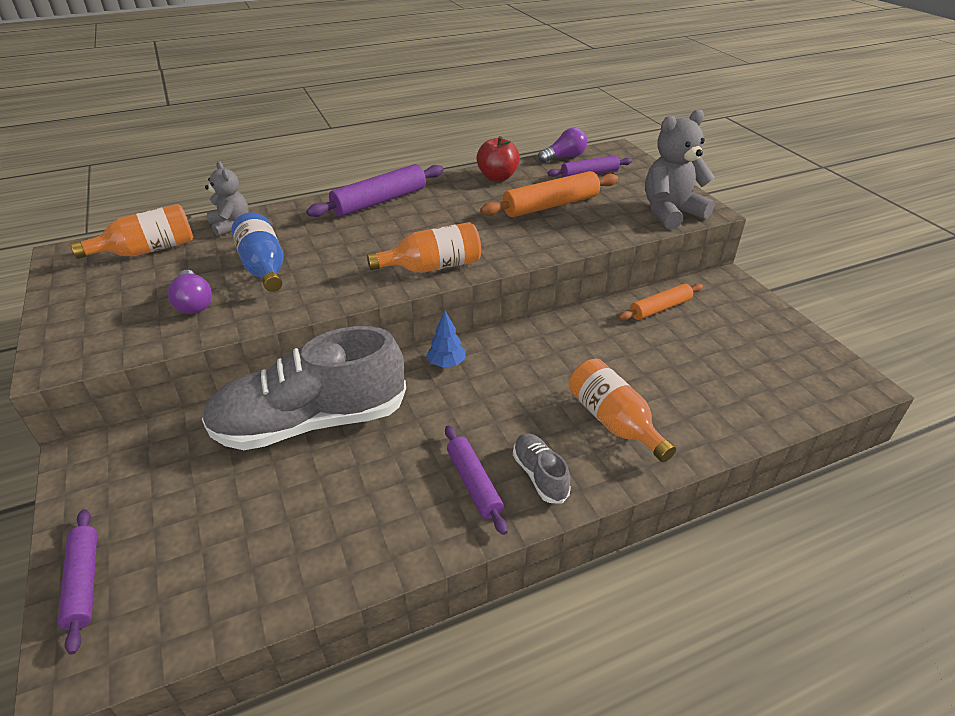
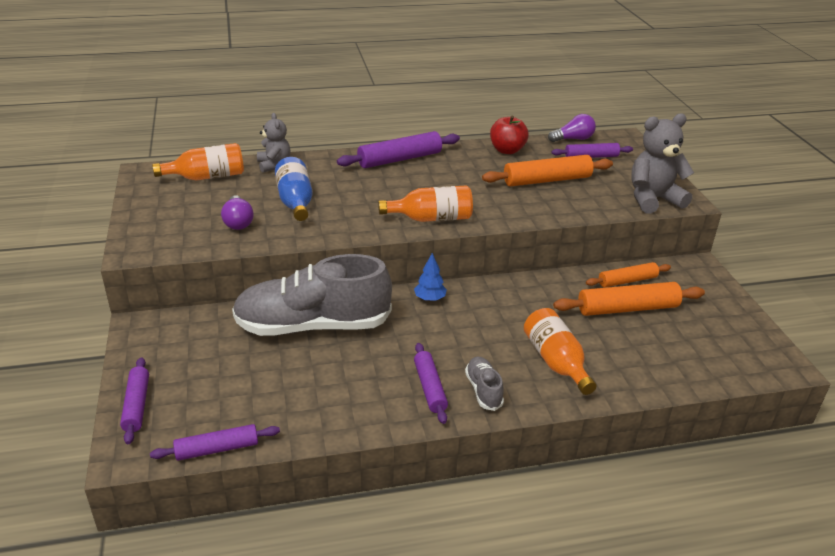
camera: 10 degrees right, 5 degrees down
(206, 632) = (217, 449): none -> purple rolling pin
(671, 341) = (627, 308): none -> orange rolling pin

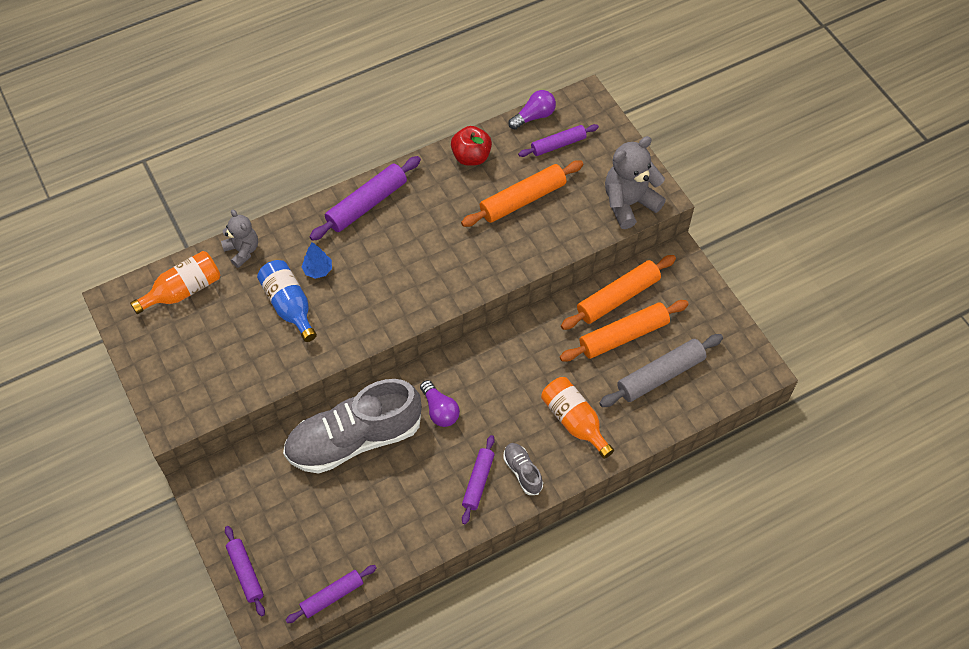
camera: 15 degrees left, 25 degrees up
(238, 222) = (247, 352): purple light bulb -> purple light bulb (440, 410)
(430, 299) = (446, 374): blue tree -> blue tree (318, 270)
(430, 388) = (478, 482): purple rolling pin -> purple rolling pin turned 45 degrees clockwise
(431, 218) = (428, 294): orange bottle -> none
(627, 281) = (617, 297): orange rolling pin -> orange rolling pin, size x1.57
(663, 346) = (660, 375): none -> grey rolling pin

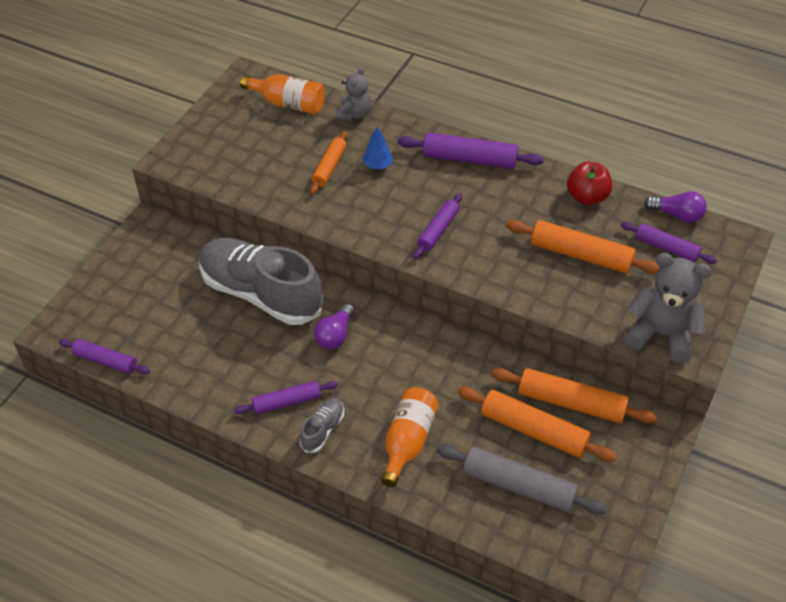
camera: 55 degrees right, 10 degrees down
(245, 573) = (90, 294): purple rolling pin -> purple rolling pin (438, 230)
(289, 305) = (329, 167): blue bottle -> orange rolling pin

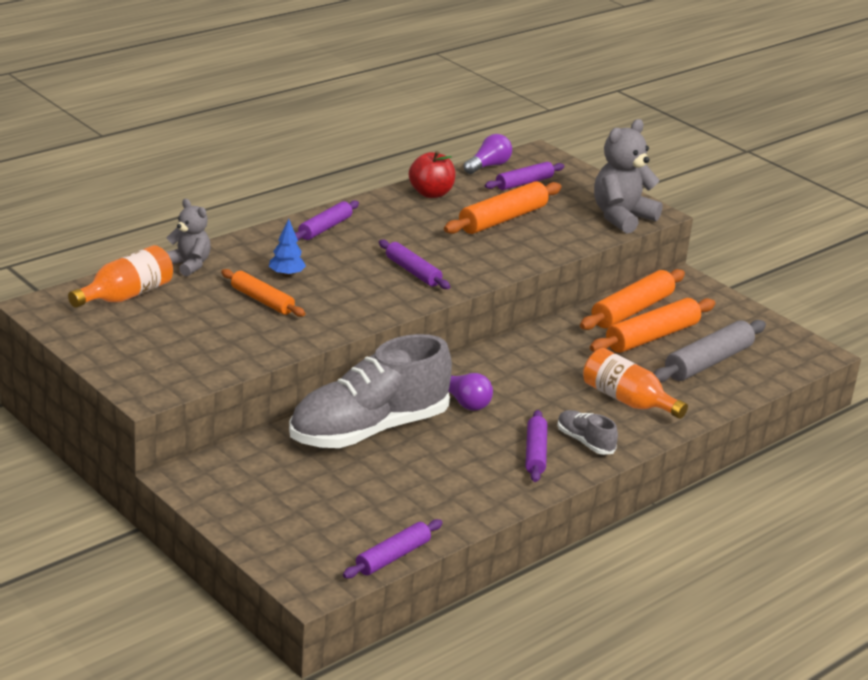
camera: 70 degrees left, 20 degrees down
(469, 159) = (325, 228): purple rolling pin -> purple rolling pin, size x0.64

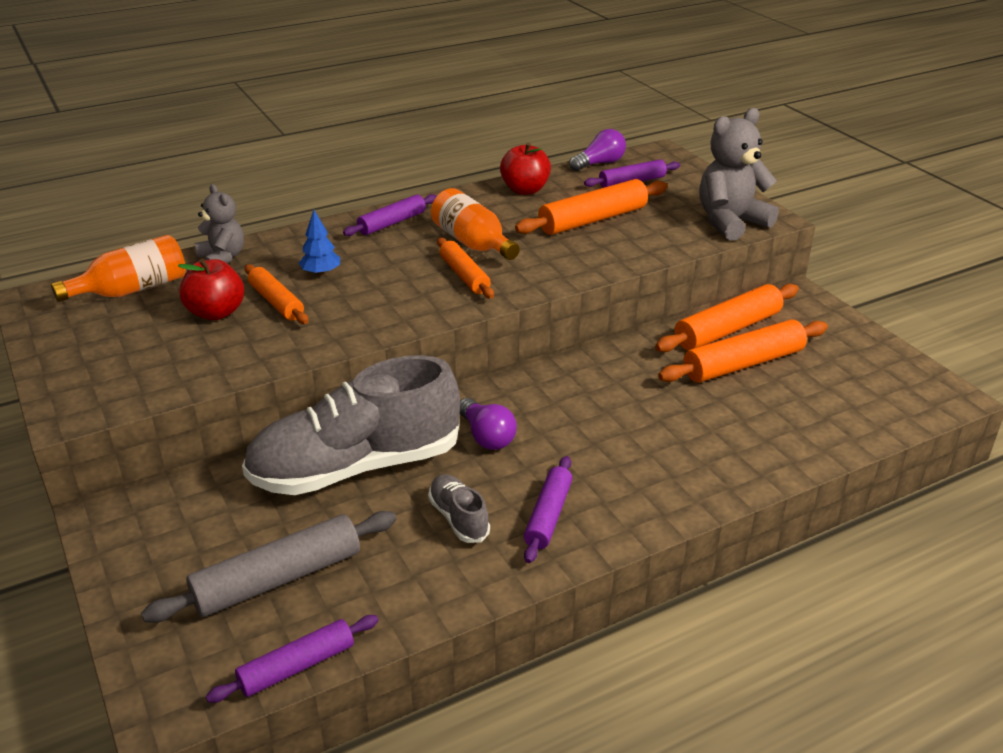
camera: 15 degrees right, 5 degrees up
(215, 311) = (216, 313): none -> red apple
(413, 272) = (464, 275): purple rolling pin -> orange rolling pin
(585, 442) = (617, 504): grey shoe -> grey shoe (458, 518)
(627, 400) = (689, 448): orange bottle -> orange bottle (472, 243)
(708, 362) = (805, 401): grey rolling pin -> grey rolling pin (278, 579)

